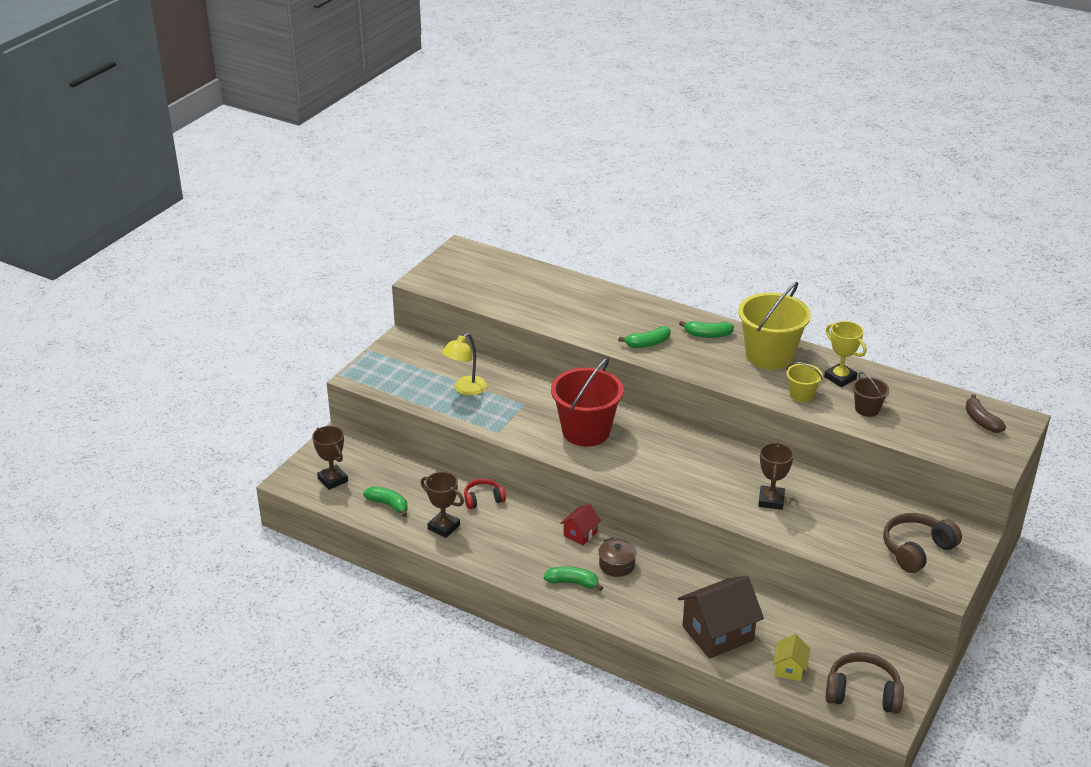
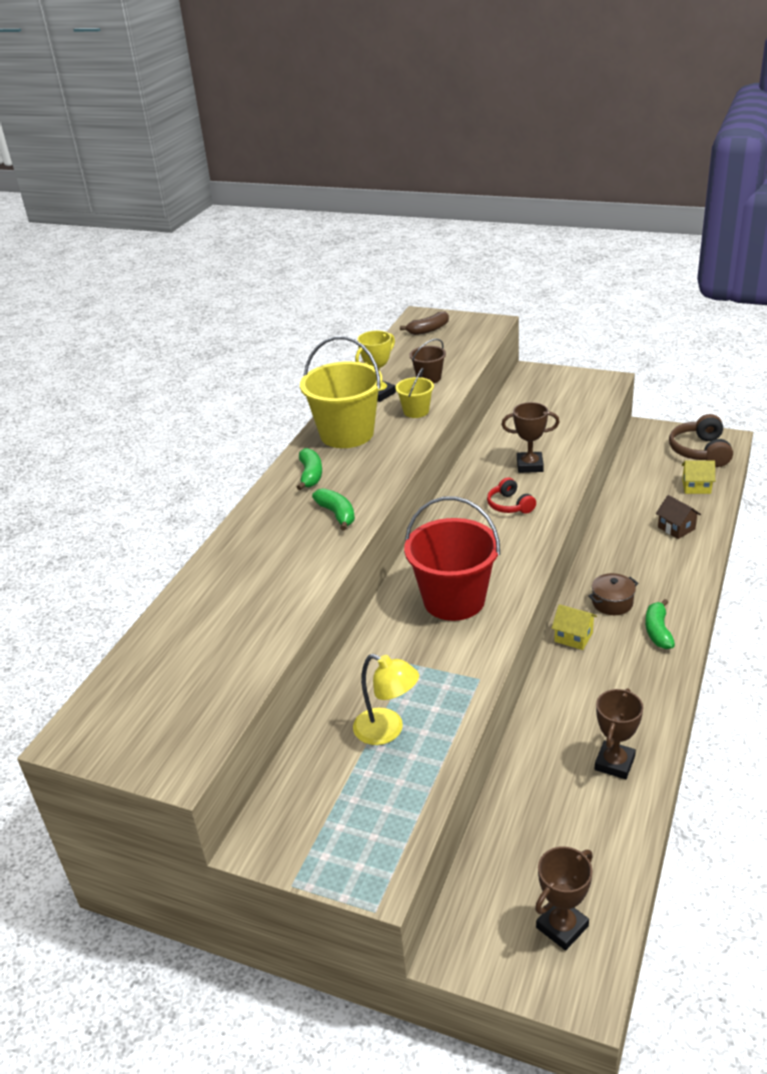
camera: 95 degrees left, 0 degrees up
(388, 505) = (593, 837): green banana -> none
(483, 499) = (543, 734): red headphones -> red headphones (510, 505)
(580, 534) = (573, 637): red house -> yellow house
(717, 633) = (676, 528): brown house -> brown house, size x0.51
(916, 550) = (564, 393): brown headphones -> none

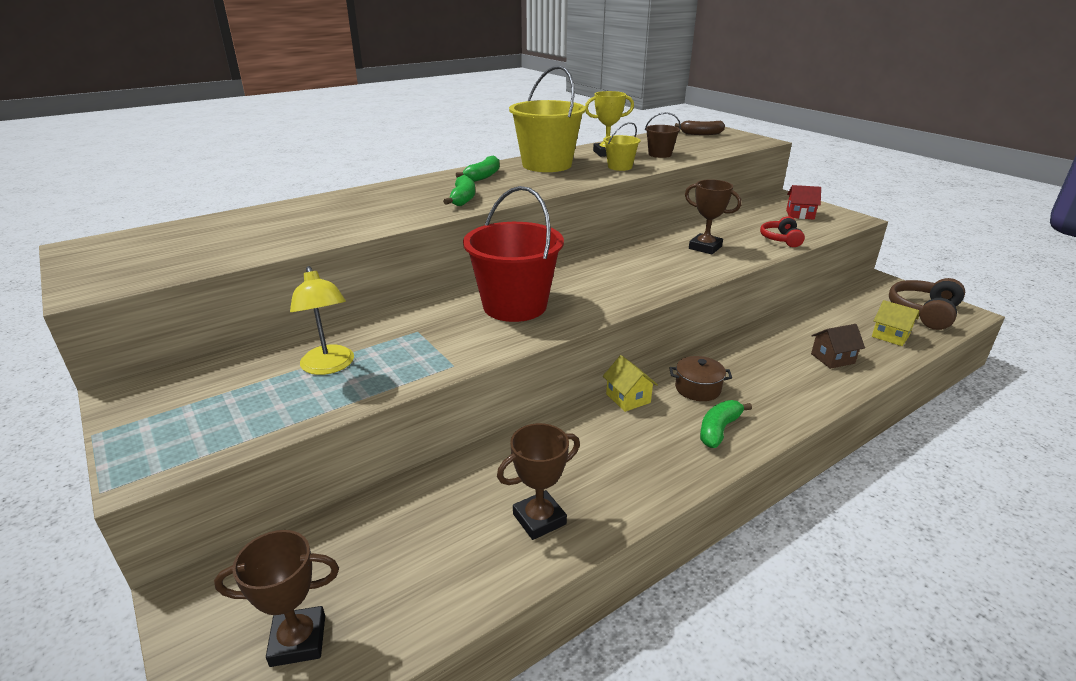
camera: 30 degrees right, 5 degrees down
(510, 505) = (651, 265): red headphones -> red headphones (781, 239)
(564, 392) = (800, 214): none -> red house
(676, 528) = (832, 358): brown house -> brown house turned 75 degrees clockwise

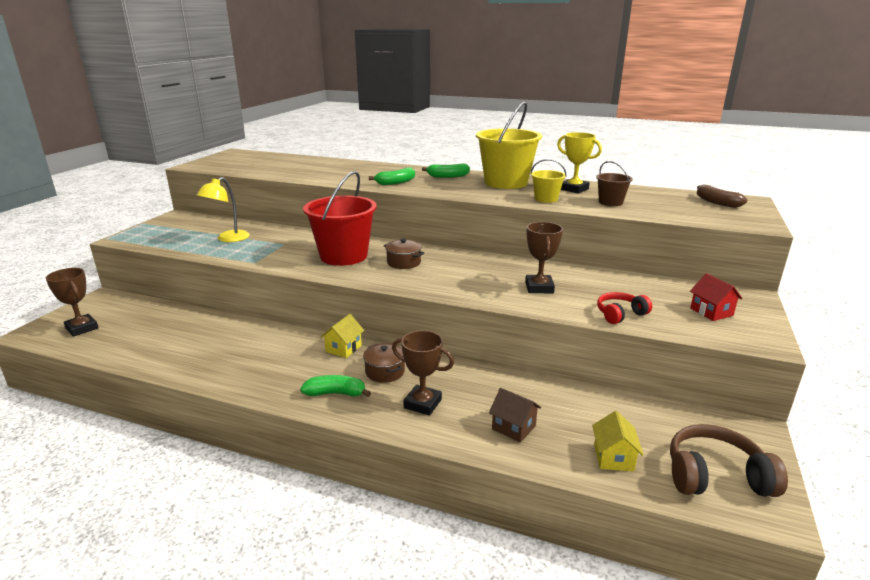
camera: 55 degrees right, 5 degrees down
(539, 519) = (193, 356): brown trophy -> brown trophy (422, 403)
(578, 282) = (404, 262): none -> brown pot

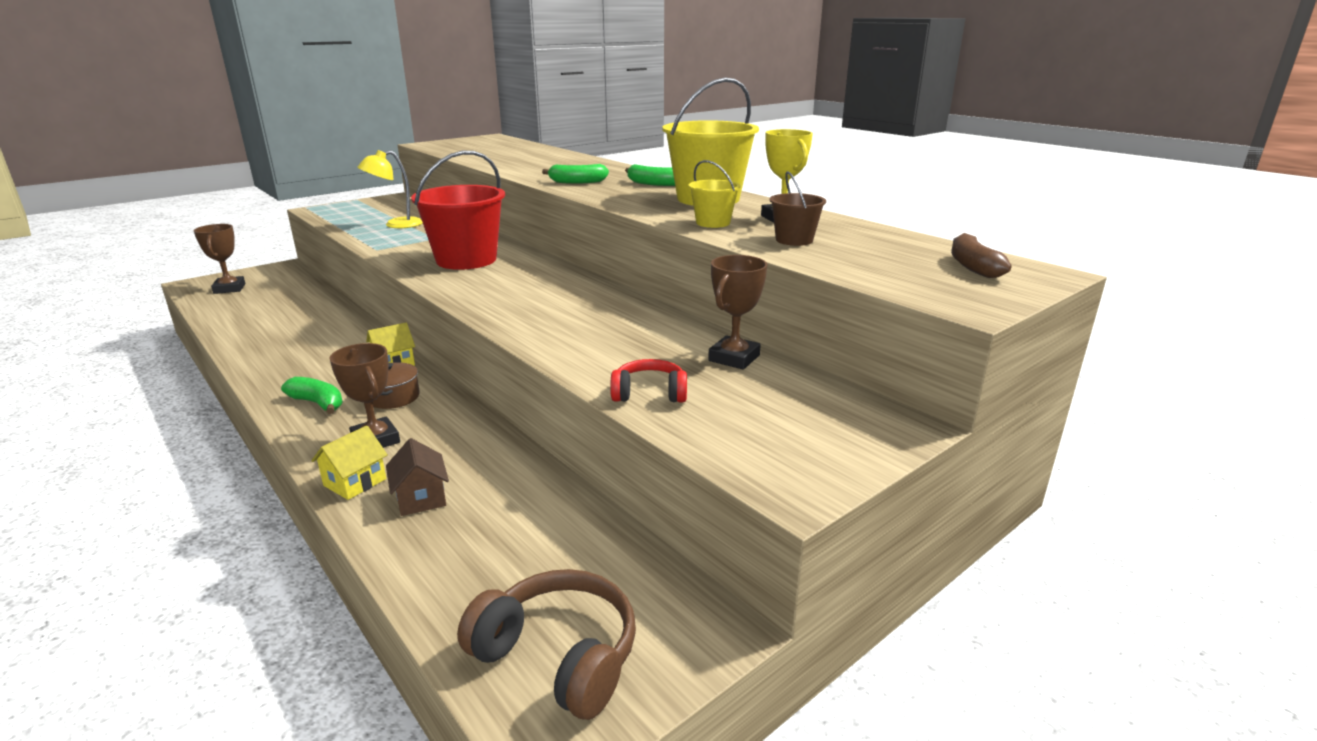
camera: 30 degrees right, 0 degrees up
(404, 262) = (512, 278): brown pot -> none
(539, 288) = (609, 338): brown trophy -> brown trophy (734, 358)
(613, 457) = (471, 576): yellow house -> yellow house (355, 482)
(711, 312) = (790, 427): red house -> none

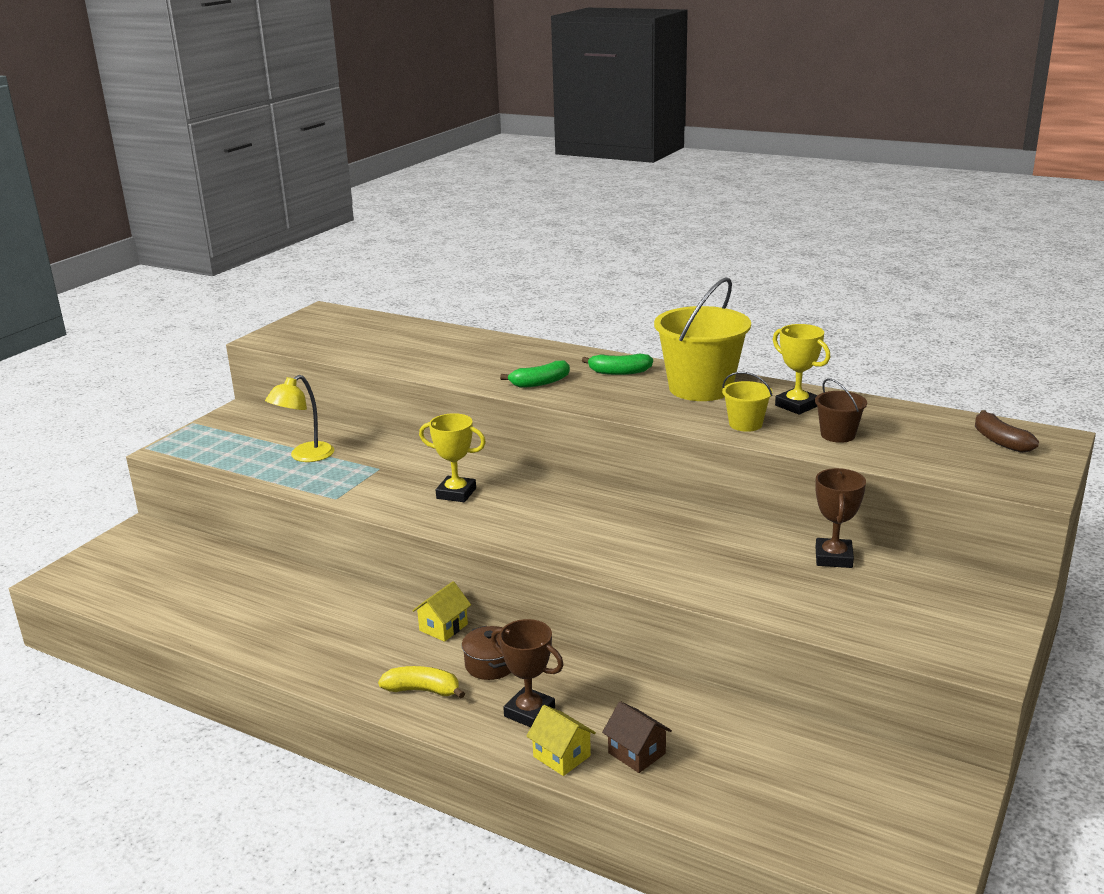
camera: 20 degrees left, 0 degrees up
(229, 288) = (116, 576): brown trophy -> none
(318, 403) = (422, 690): green banana -> yellow banana
(355, 482) = (561, 756): yellow house -> yellow house turned 60 degrees counterclockwise
(466, 260) = (456, 493): red bucket -> yellow trophy
(558, 656) = (873, 837): brown headphones -> none
(649, 393) = (805, 610): red headphones -> none

